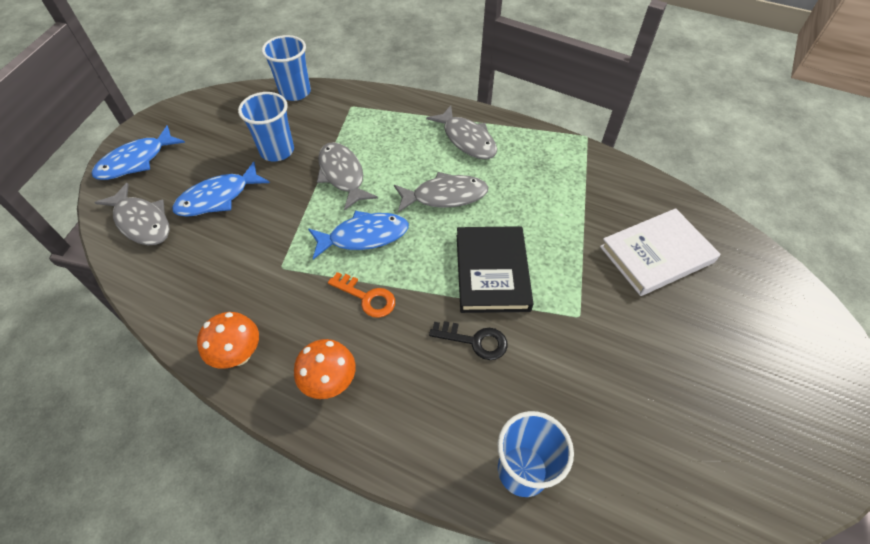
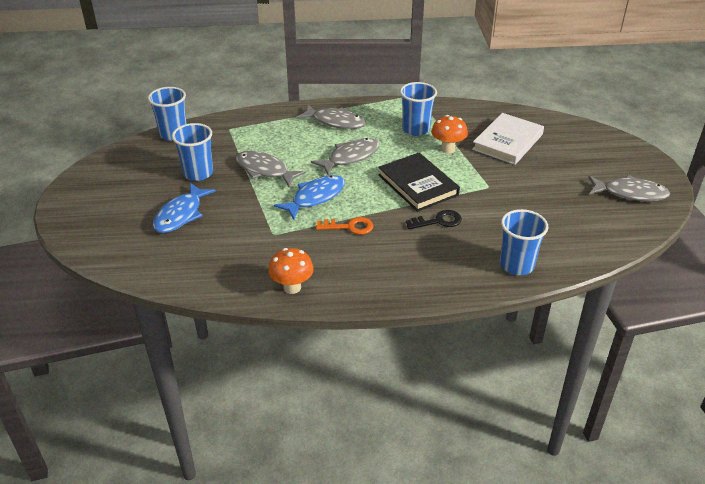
camera: 30 degrees left, 15 degrees down
(136, 161) = (83, 217): blue fish -> none
(142, 222) = (133, 249): grey fish -> grey fish (630, 193)
(330, 382) = (367, 275): orange mushroom -> orange mushroom (447, 149)
(551, 186) = (416, 129): none -> blue cup

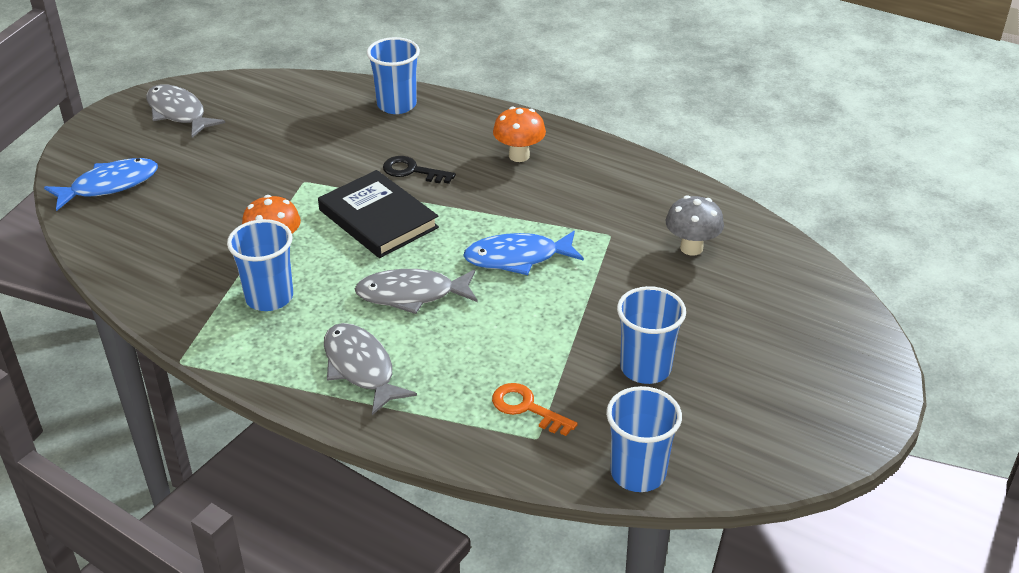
camera: 145 degrees left, 0 degrees up
(181, 215) = (709, 310): blue fish -> blue fish (109, 185)
(215, 248) = (691, 248): none -> grey mushroom
(265, 170) = (546, 328): grey fish -> none
(292, 287) = (636, 174): orange mushroom -> orange mushroom (519, 156)
(349, 227) = (515, 206): orange key -> orange key (527, 408)
(418, 185) = (378, 219): black book -> black book turned 45 degrees counterclockwise
(507, 142) = (190, 223): white book -> none

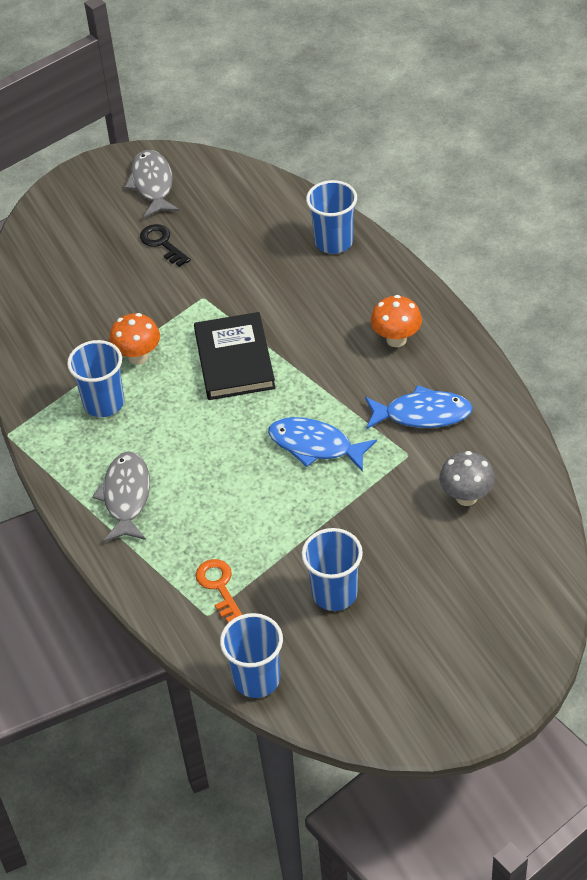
camera: 35 degrees right, 10 degrees up
(109, 185) = (56, 243): blue fish -> blue fish (422, 414)
(411, 295) = (208, 446): grey fish -> none
(412, 171) = (296, 321): black key -> black key (162, 243)

